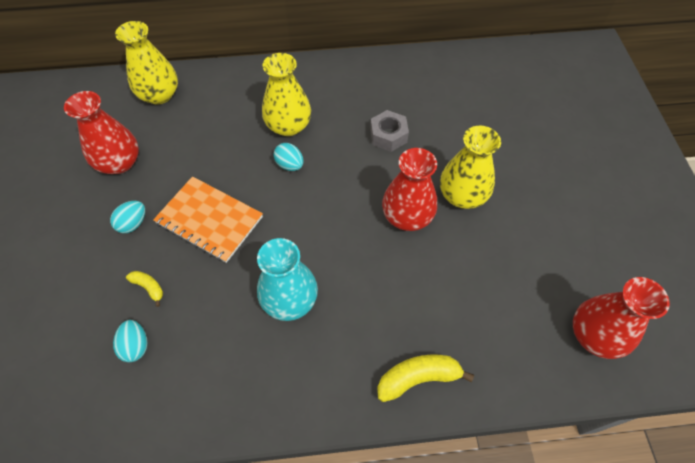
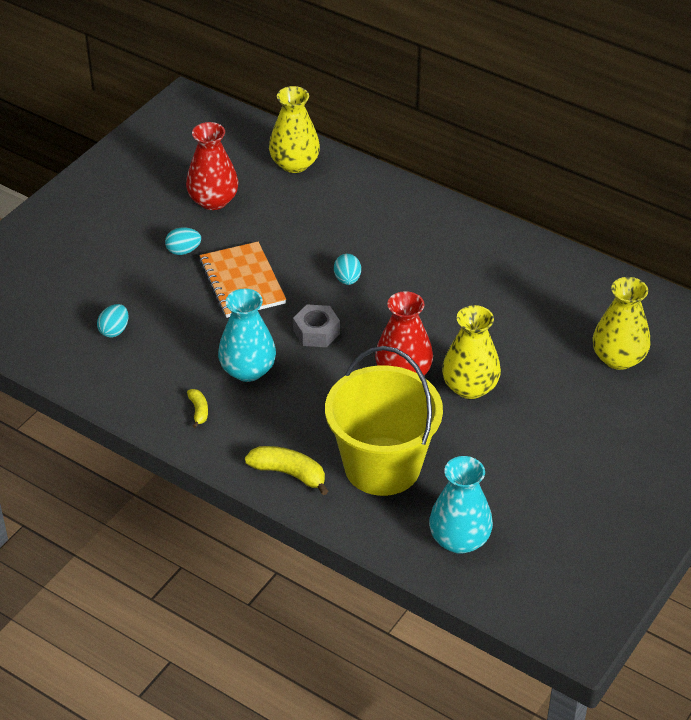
camera: 40 degrees right, 15 degrees down
(149, 287) = (155, 300): yellow banana -> yellow banana (198, 411)
(288, 126) = (379, 249): yellow vase -> yellow vase (618, 358)
(388, 136) = (459, 306): grey nut -> grey nut (316, 332)
(476, 312) = (382, 466): none -> yellow bucket
(595, 335) = (459, 539): red vase -> turquoise vase

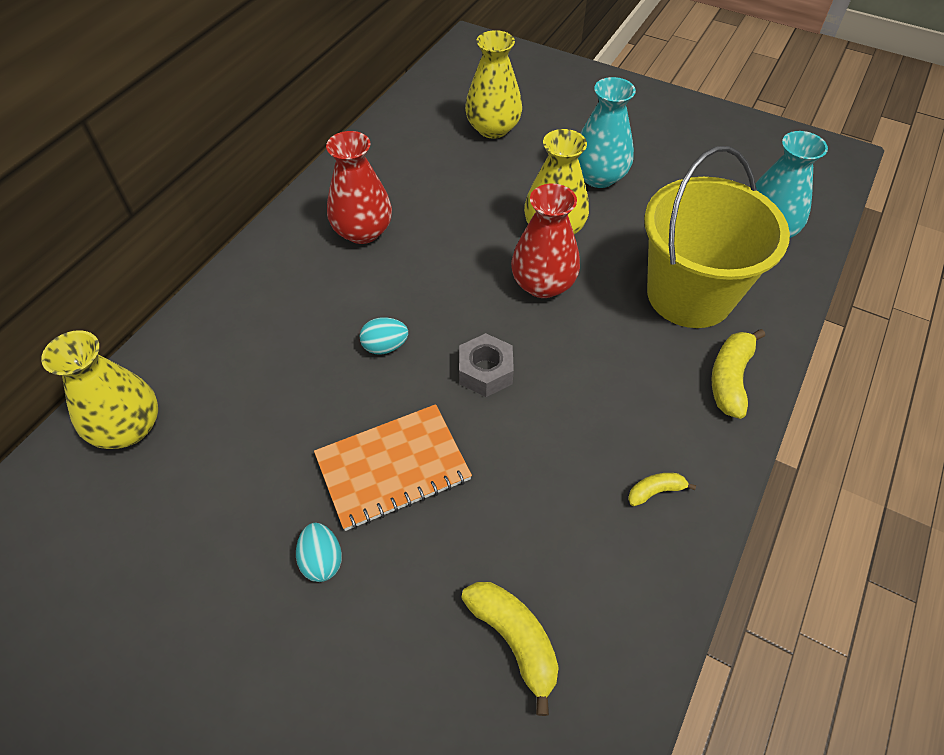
camera: 95 degrees left, 10 degrees up
(114, 330) = (514, 640): turquoise egg -> yellow banana
(213, 200) = (200, 532): red vase -> red vase (363, 231)
(248, 370) = (567, 441): turquoise vase -> turquoise vase (598, 177)

